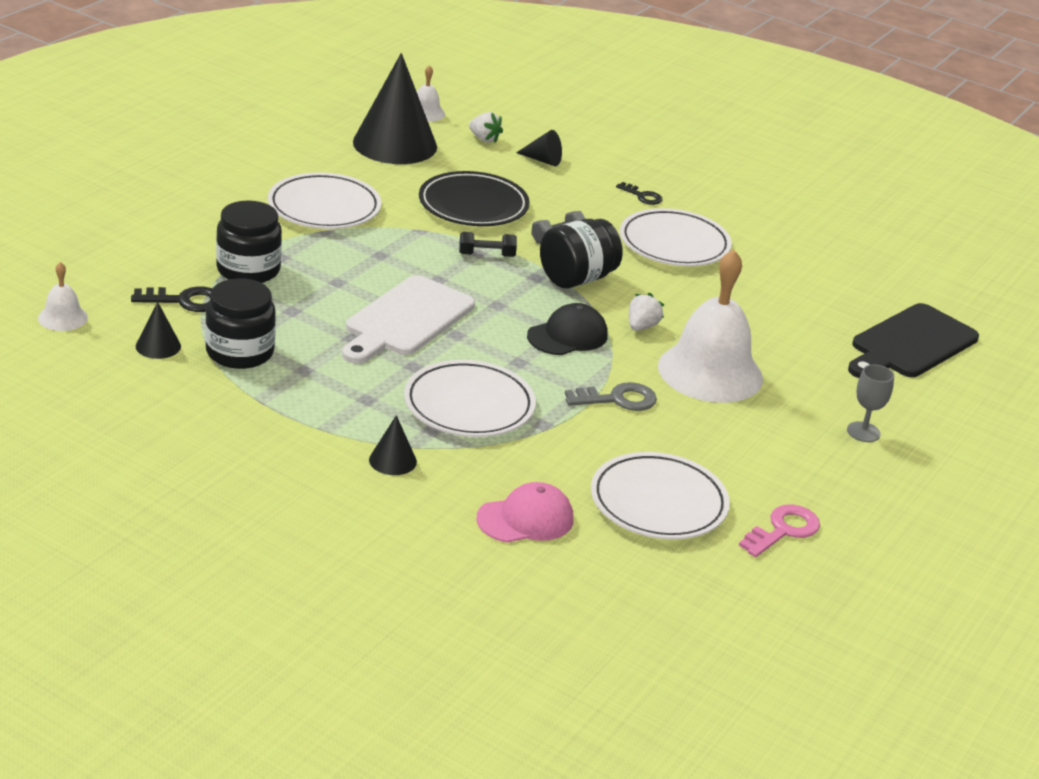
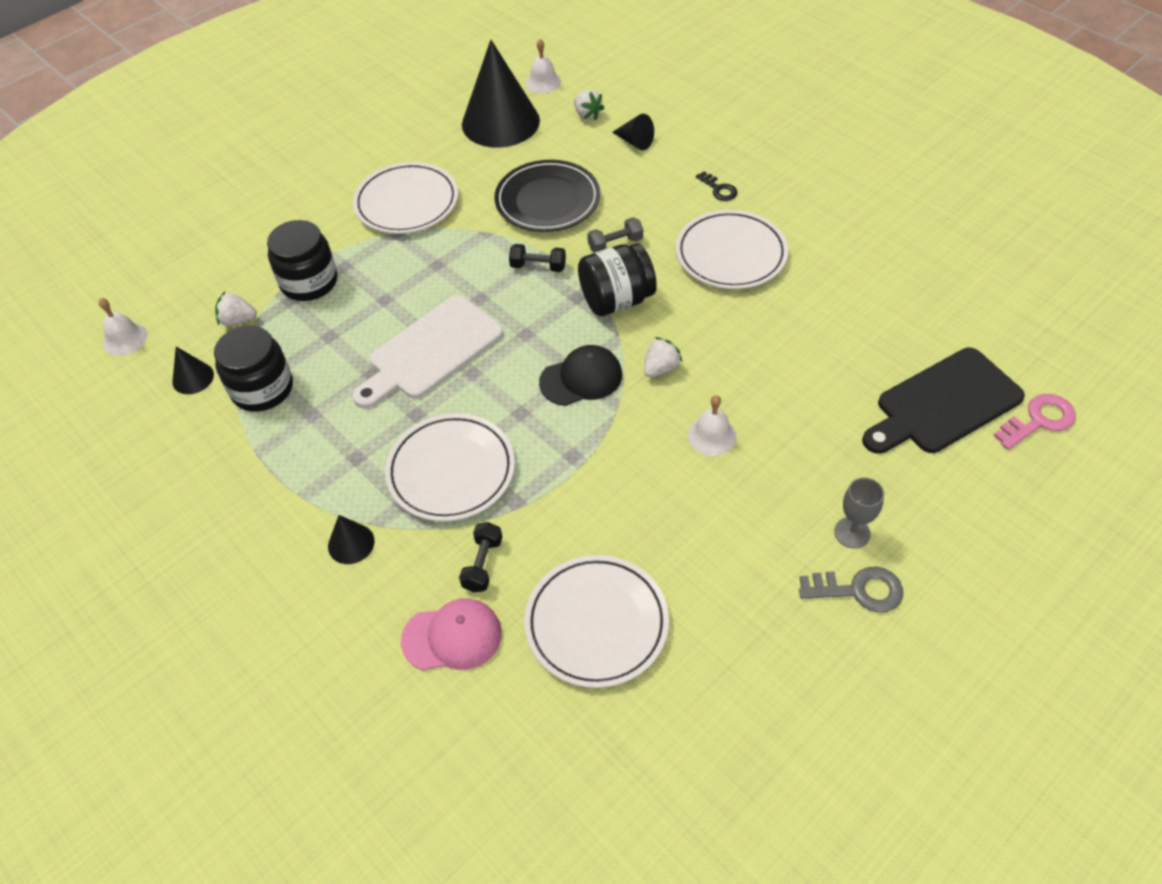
camera: 20 degrees right, 20 degrees up
(184, 301) = (238, 320): black key -> white strawberry
(531, 468) = (482, 564): none -> black dumbbell
(617, 399) = (602, 470): grey key -> grey key (858, 590)
(710, 372) = (711, 435): white bell -> white bell, size x0.45
(783, 530) = (718, 676): pink key -> pink key (1039, 420)

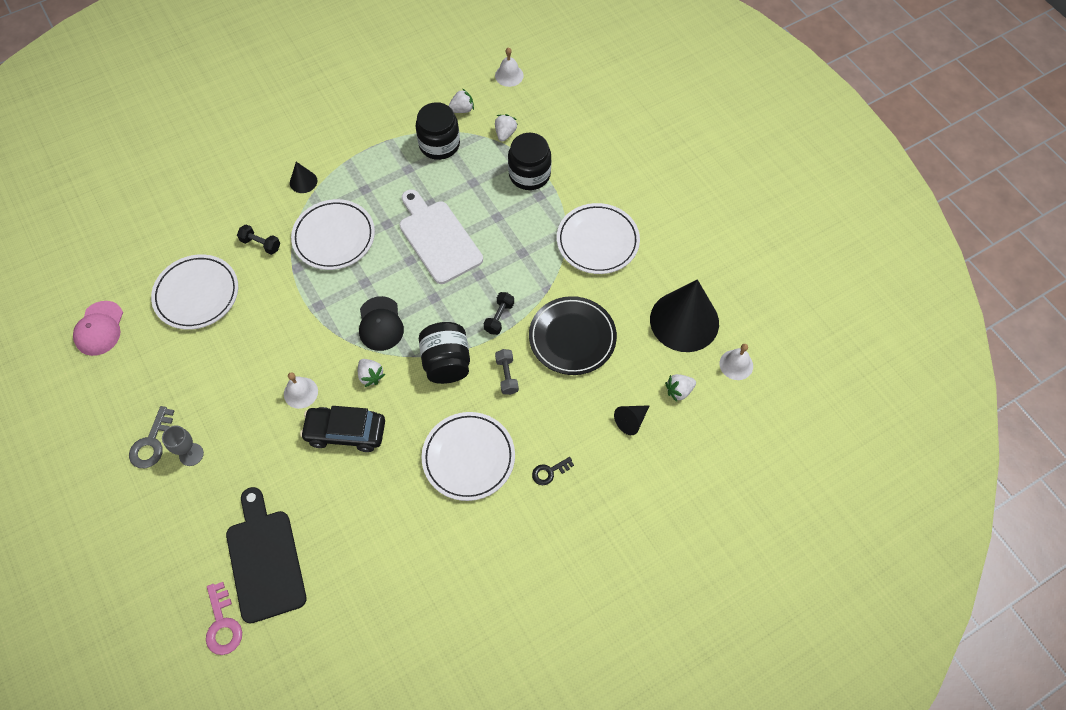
camera: 100 degrees right, 10 degrees up
(193, 378) = (462, 109): black cone -> white strawberry
(452, 637) = (221, 223): pink cap -> pink cap (99, 328)
(747, 372) = (345, 432): none -> black car

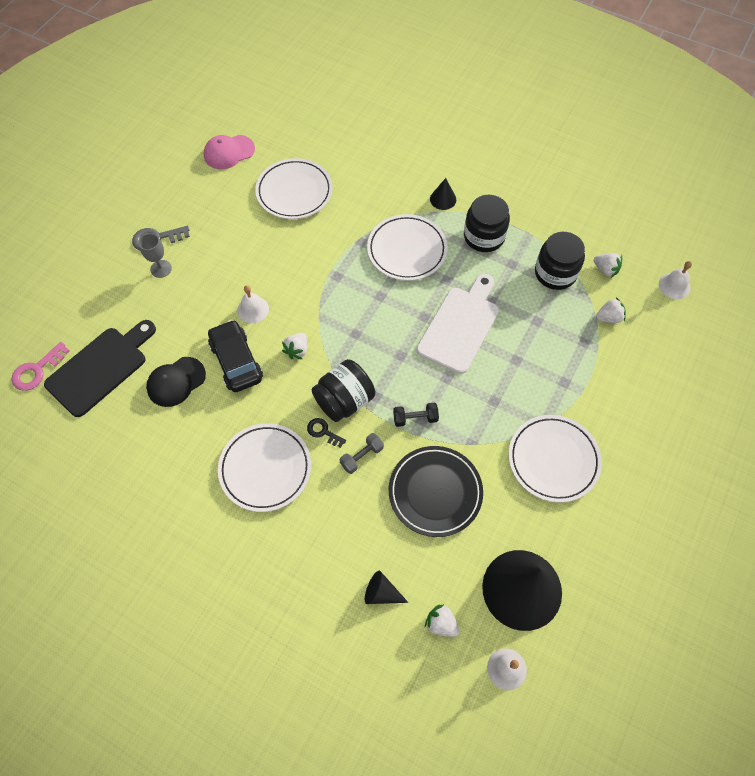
camera: 60 degrees right, 0 degrees up
(261, 244) = (365, 205): black dumbbell -> none
(380, 324) = (349, 330): black cap -> black cap (176, 382)
(529, 174) = (581, 361): black jar -> black jar (484, 236)
(549, 472) = (288, 545): black key -> black key (323, 432)

